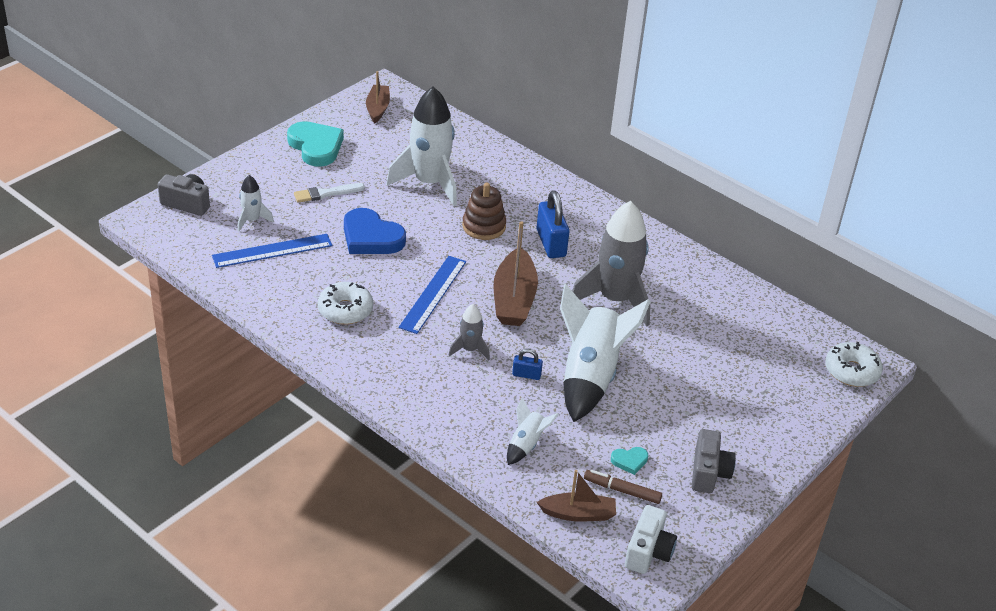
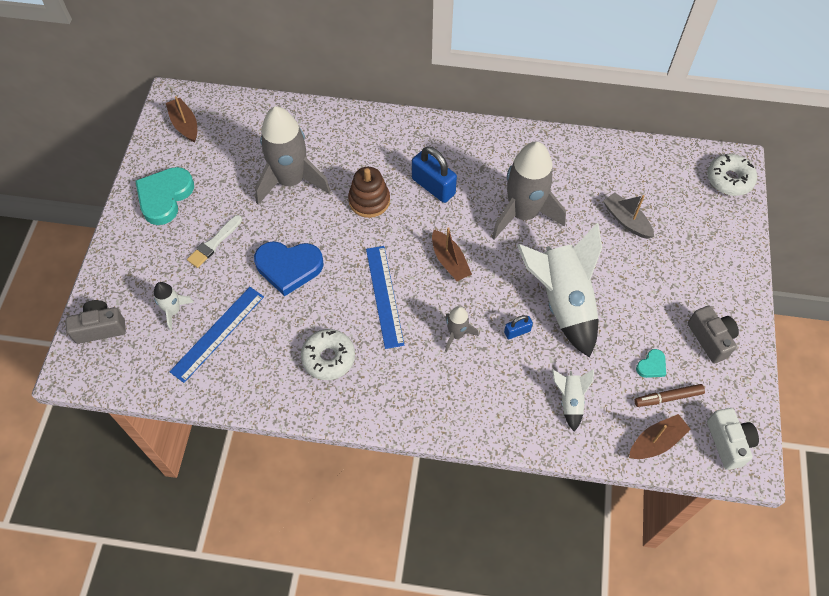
camera: 30 degrees left, 20 degrees up
(316, 147) = (165, 197): turquoise heart -> turquoise heart turned 90 degrees counterclockwise
(429, 183) = (291, 181): white rocket -> grey rocket
(514, 299) = (449, 261): brown boat -> brown boat, size x0.62
(712, 350) = (626, 220): none -> grey boat

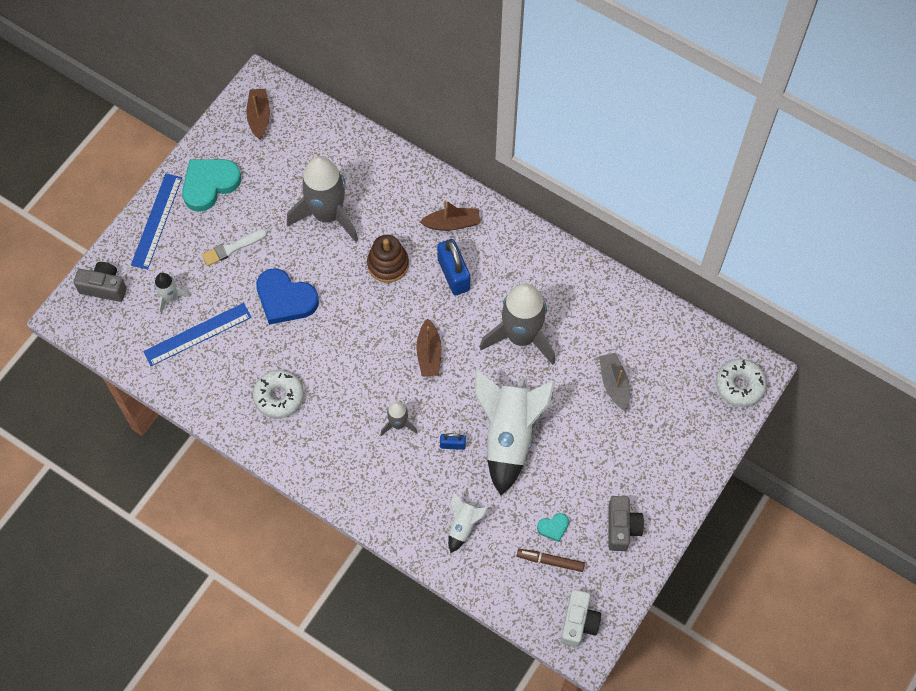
camera: 25 degrees right, 5 degrees up
(384, 296) = (355, 361): blue ruler -> blue ruler (157, 221)
(656, 442) = (516, 593): brown boat -> brown boat (452, 223)

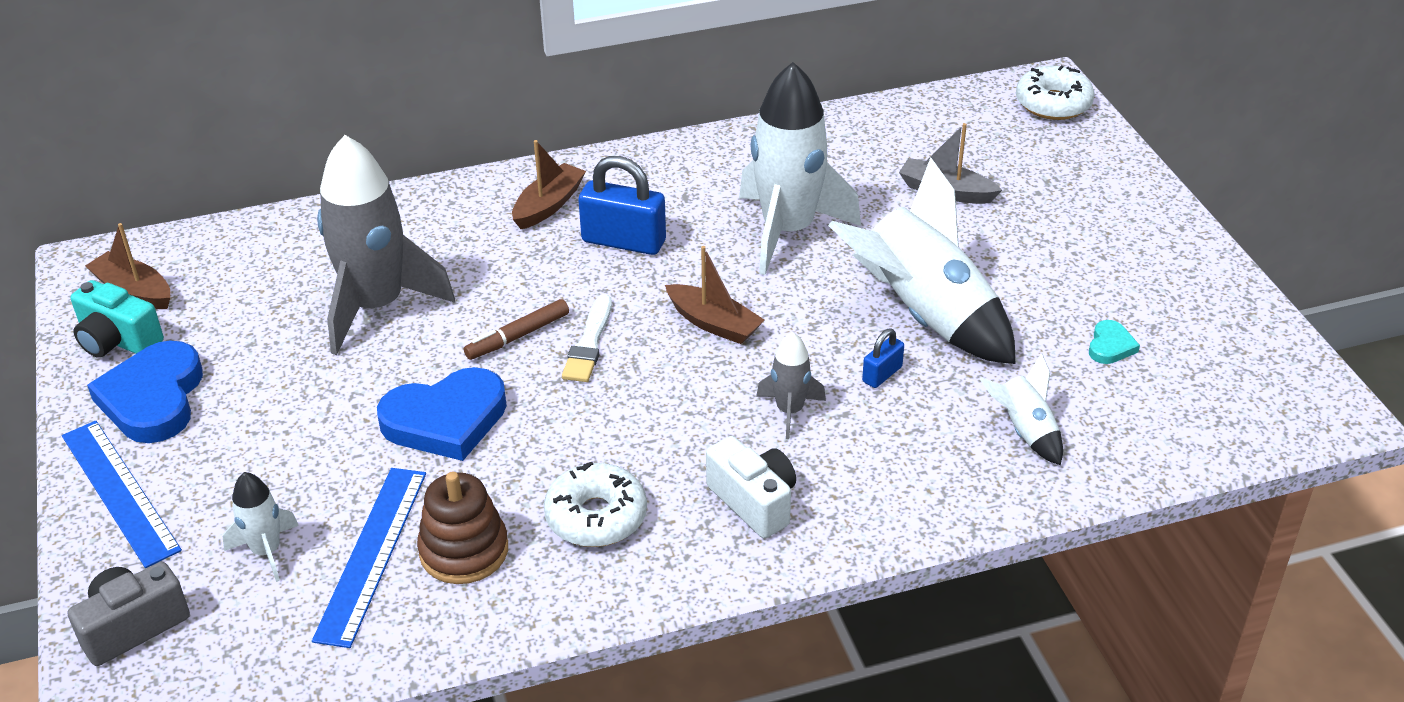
camera: 50 degrees left, 25 degrees down
(209, 184) = (153, 398): turquoise heart -> blue heart
(228, 140) = (118, 341): none -> turquoise camera
(232, 248) = (287, 431): white brush -> white brush (589, 344)
(388, 264) = (529, 290): brown stacking toy -> brown stacking toy (464, 551)
(521, 336) = (788, 231): grey rocket -> white rocket
(550, 561) = (1162, 375): brown marker -> brown marker (518, 336)
(578, 622) = (1286, 397): white camera -> white camera (754, 502)
(621, 527) = (1167, 286): grey camera -> none

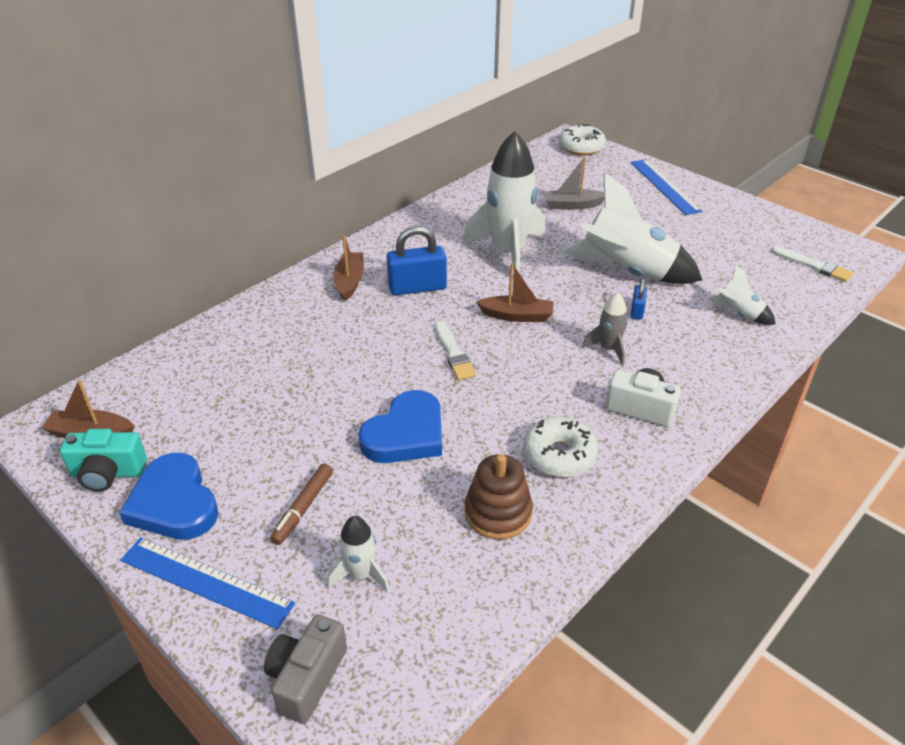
camera: 30 degrees left, 0 degrees up
(372, 554) = (438, 542): blue ruler -> blue ruler (664, 186)
(377, 306) = (290, 380): grey rocket -> none
(518, 336) = (404, 365): brown marker -> brown marker (303, 508)
(1110, 346) = (732, 256): turquoise heart -> none
(1226, 404) = (814, 266): none -> white brush

